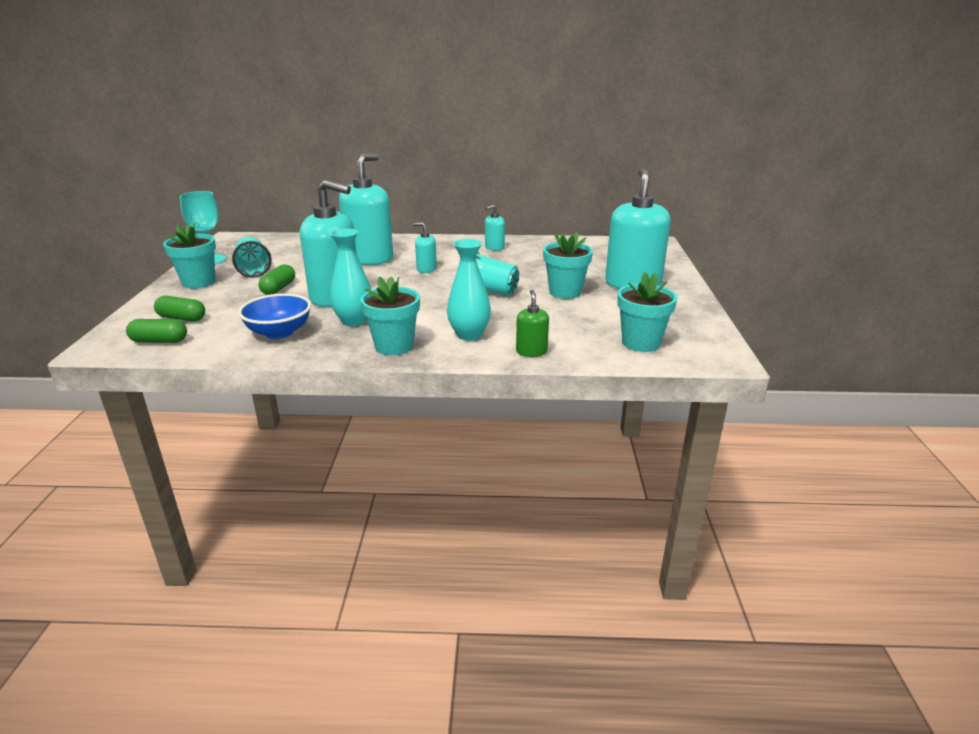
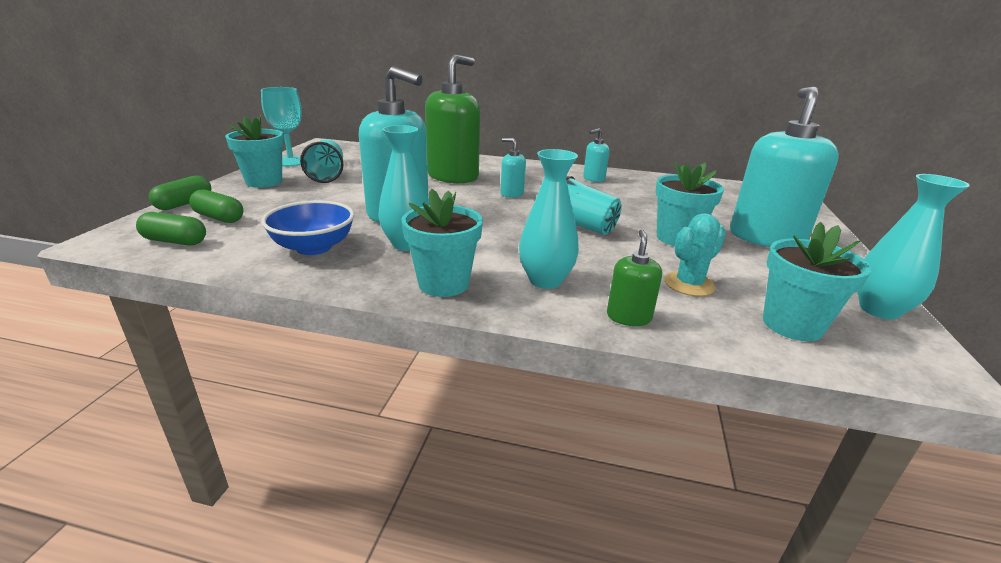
camera: 10 degrees right, 0 degrees up
(279, 288) = (342, 197): green capsule -> green capsule (184, 204)
(369, 258) = (453, 176): turquoise soap dispenser -> green soap dispenser
(573, 325) = (689, 284): none -> turquoise cactus
(700, 326) = (879, 310): none -> turquoise vase

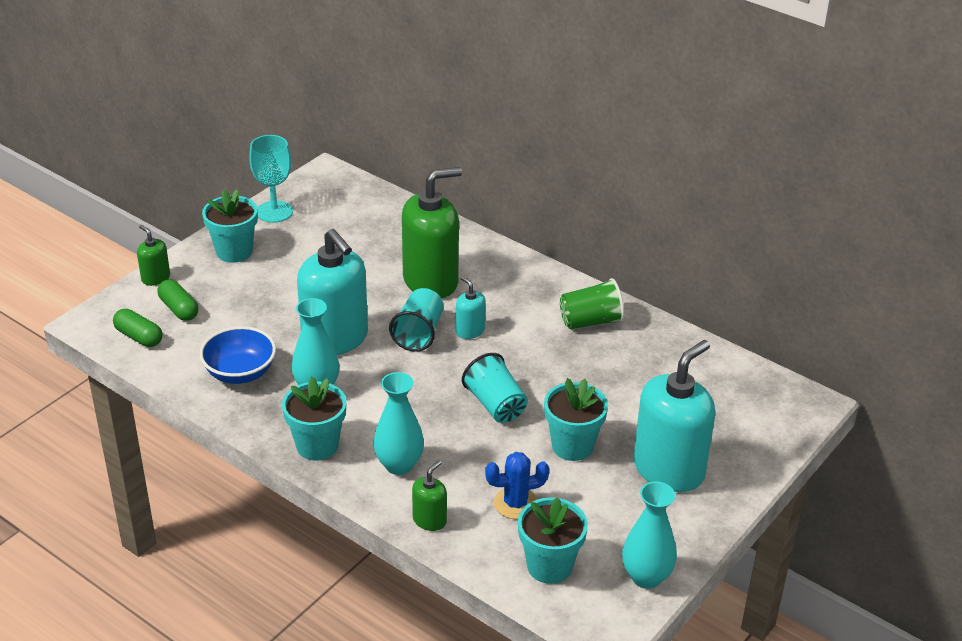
camera: 25 degrees right, 10 degrees up
(184, 204) = (155, 278): green capsule -> green soap dispenser
(327, 175) = (299, 251): turquoise cup -> turquoise cup (418, 333)
(593, 179) = (591, 321): turquoise soap dispenser -> green cup
(689, 284) = (515, 503): turquoise cactus -> blue cactus

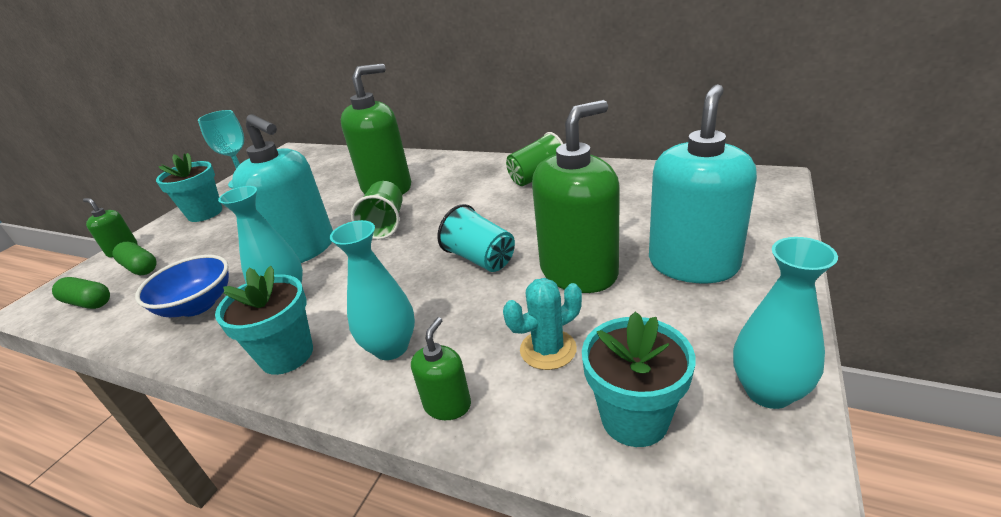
camera: 10 degrees left, 5 degrees down
(418, 333) = (385, 225): turquoise cup -> green cup
(470, 331) = (433, 210): turquoise soap dispenser -> none
(515, 503) = (548, 349): blue cactus -> turquoise cactus
(572, 446) = (579, 272): turquoise flower pot -> green soap dispenser

